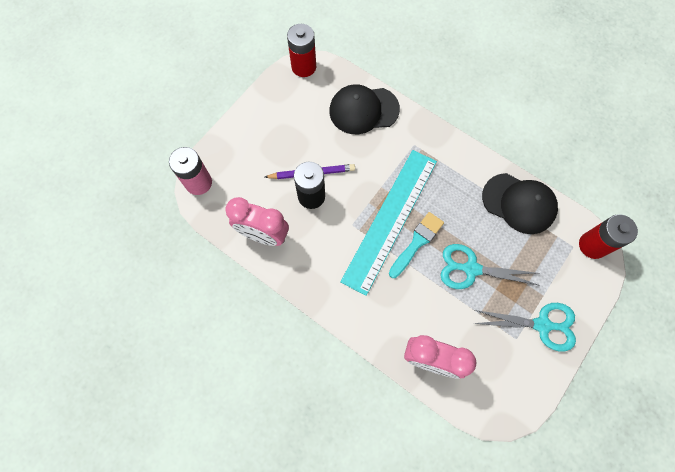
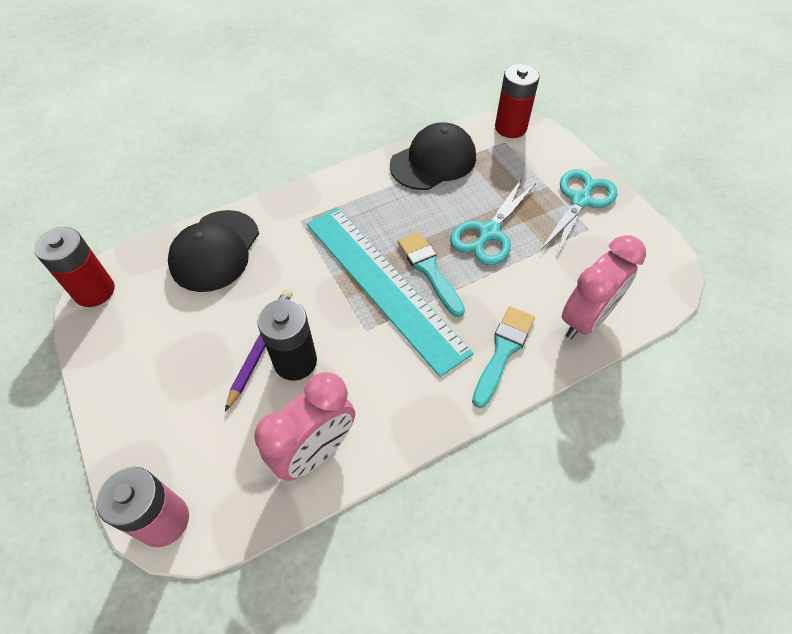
camera: 65 degrees left, 15 degrees down
(377, 313) = (503, 351): none -> turquoise brush

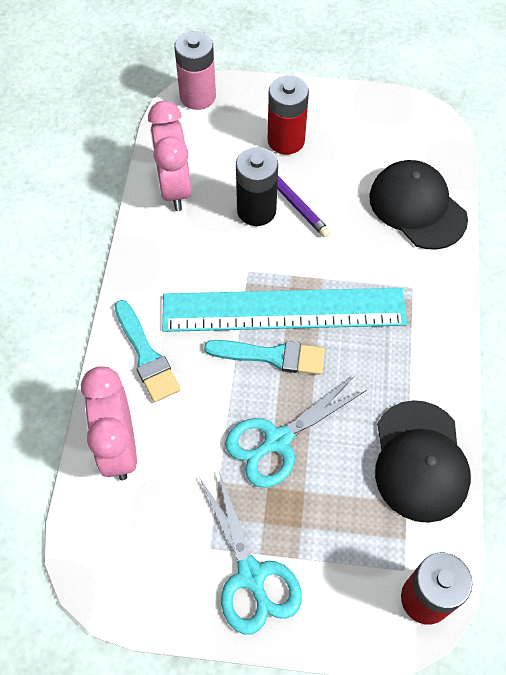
camera: 125 degrees right, 5 degrees up
(94, 291) = (426, 117): red battery -> red battery (286, 140)
(488, 233) = (277, 440): turquoise scissors -> turquoise scissors turned 105 degrees counterclockwise

